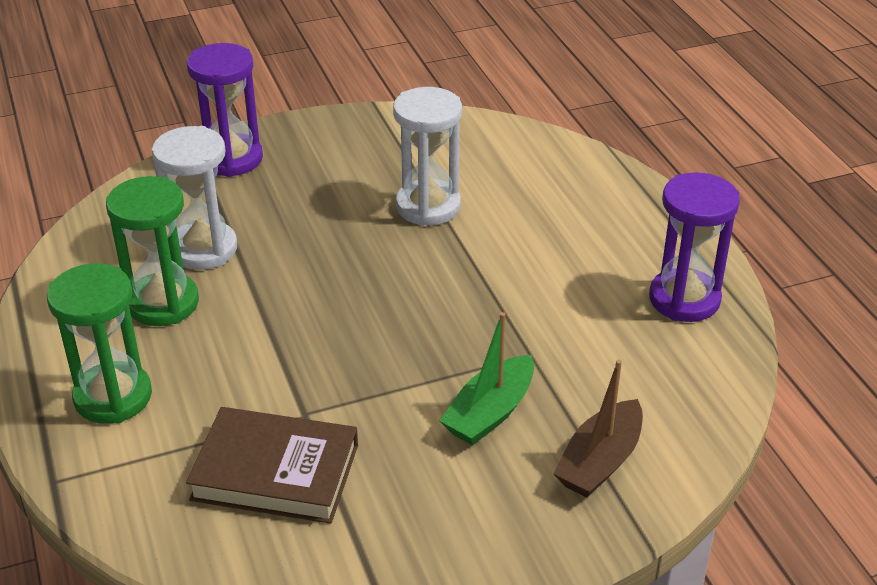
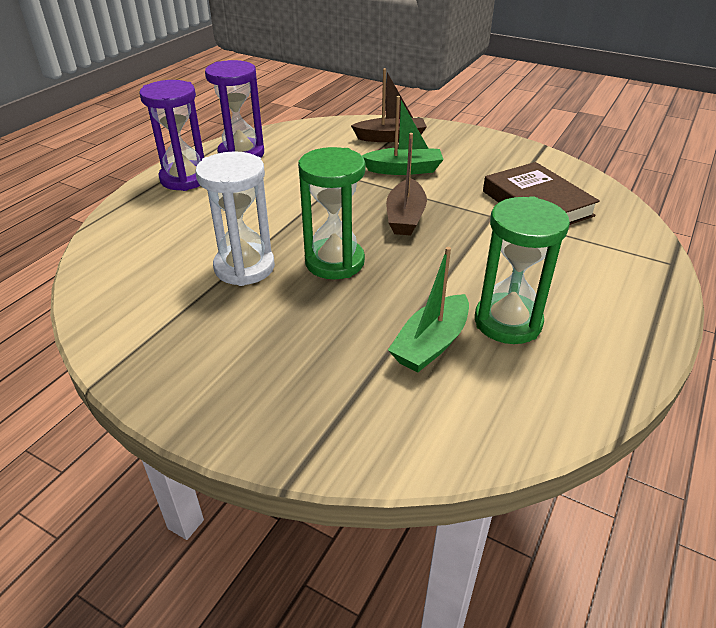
camera: 130 degrees left, 0 degrees up
(113, 397) = (599, 284): green hourglass -> green hourglass (334, 262)
(203, 249) = (431, 344): white hourglass -> green boat
(232, 159) = (292, 420): purple hourglass -> purple hourglass (185, 179)
(384, 345) = (405, 217): none -> brown boat

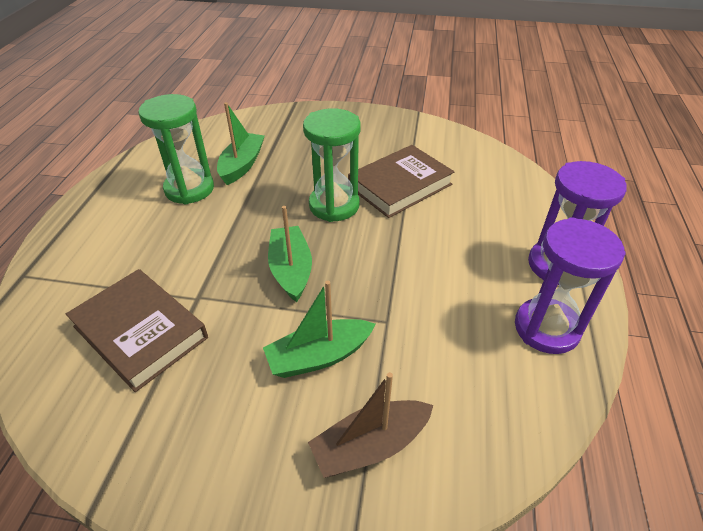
camera: 160 degrees right, 5 degrees up
(244, 267) = (400, 186): white hourglass -> brown book
(405, 217) = (291, 270): brown boat -> green boat

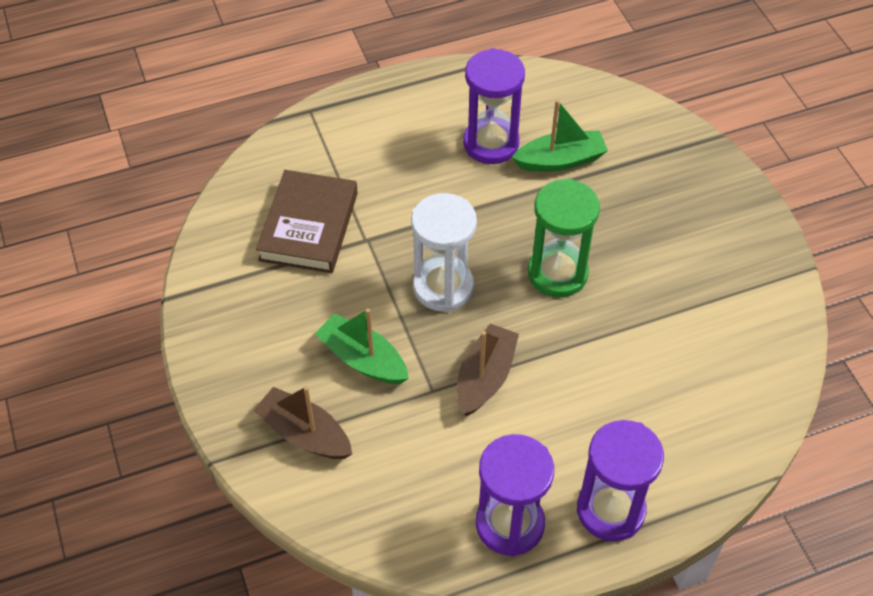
camera: 60 degrees right, 10 degrees up
(189, 189) = (491, 143): green hourglass -> purple hourglass
(291, 270) = (443, 287): green boat -> white hourglass
(396, 282) = (485, 377): none -> brown boat
(400, 186) = (637, 316): brown book -> none

